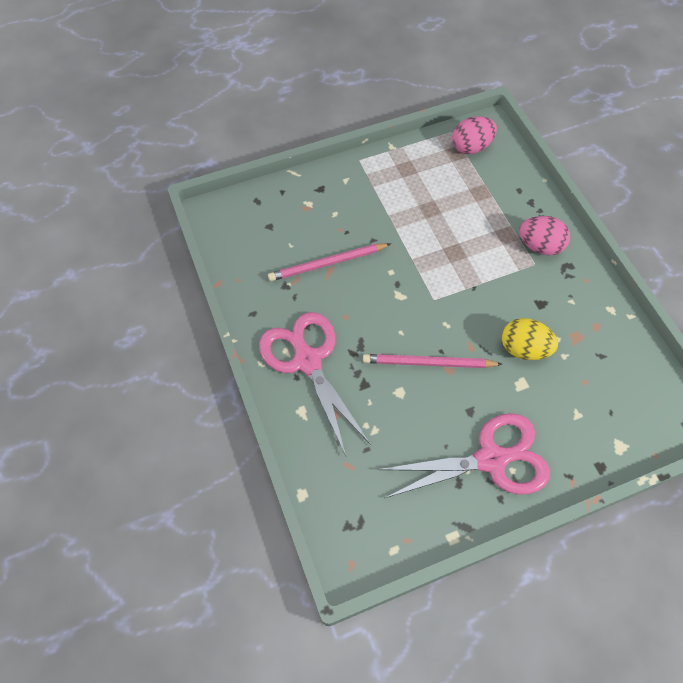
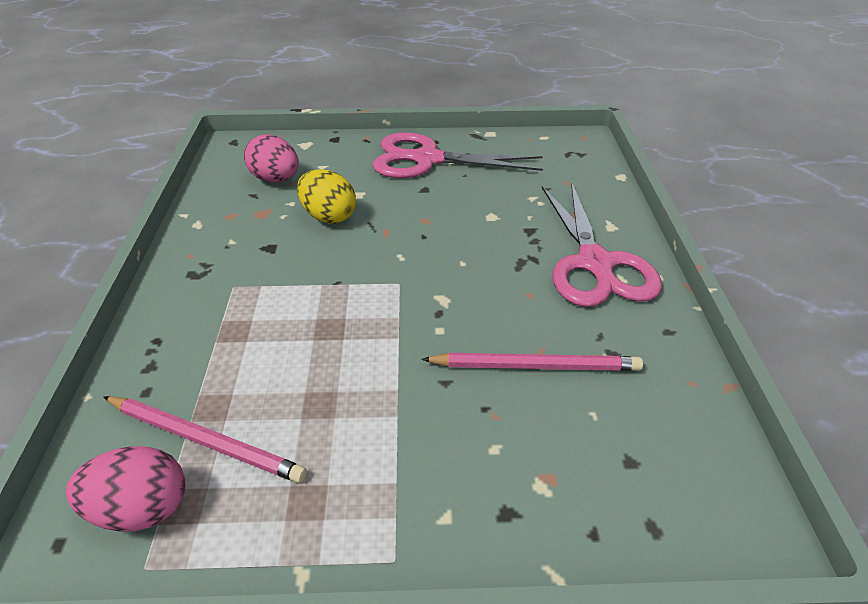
camera: 160 degrees left, 20 degrees down
(428, 363) = (445, 229): pink pencil -> pink pencil (205, 440)
(539, 246) = (205, 304): pink egg -> pink egg (276, 179)

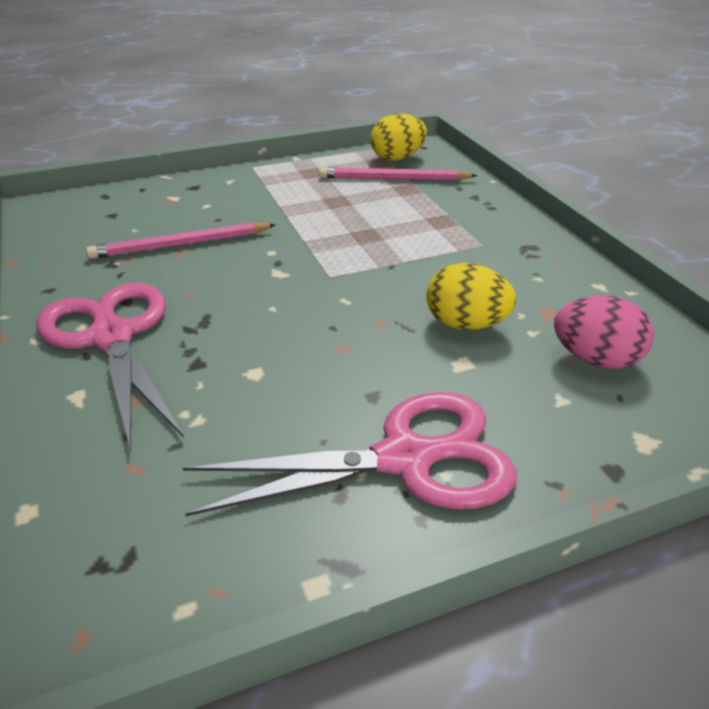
camera: 160 degrees right, 5 degrees down
(141, 509) = (397, 158): pink egg -> yellow egg

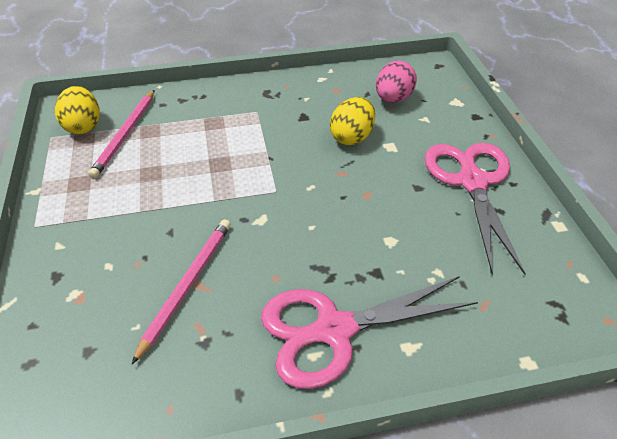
camera: 80 degrees left, 10 degrees up
(180, 245) = (187, 285): pink pencil -> pink pencil turned 150 degrees counterclockwise

